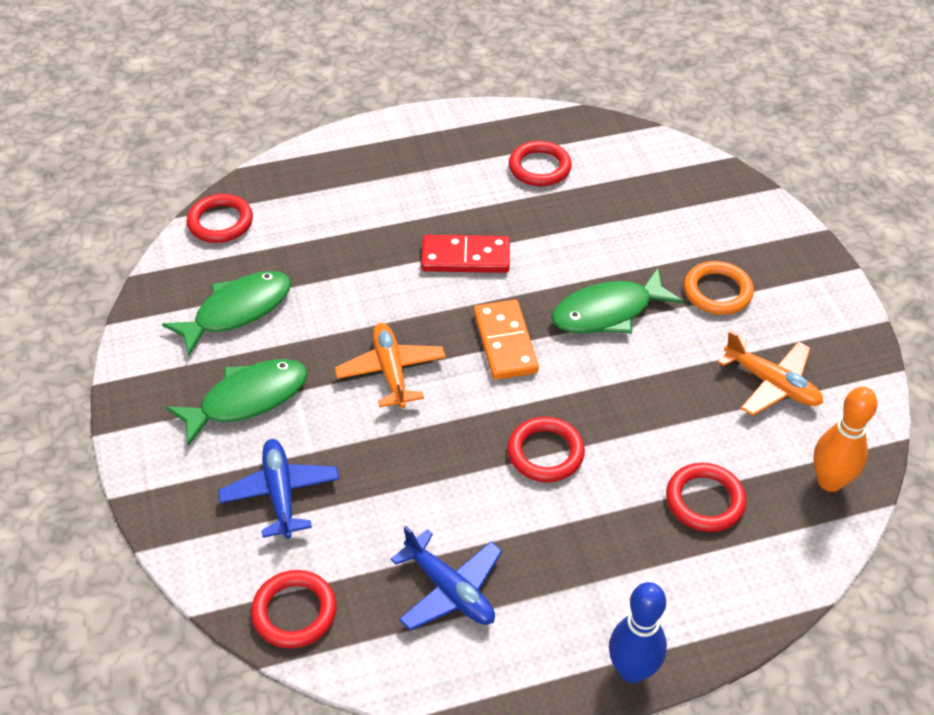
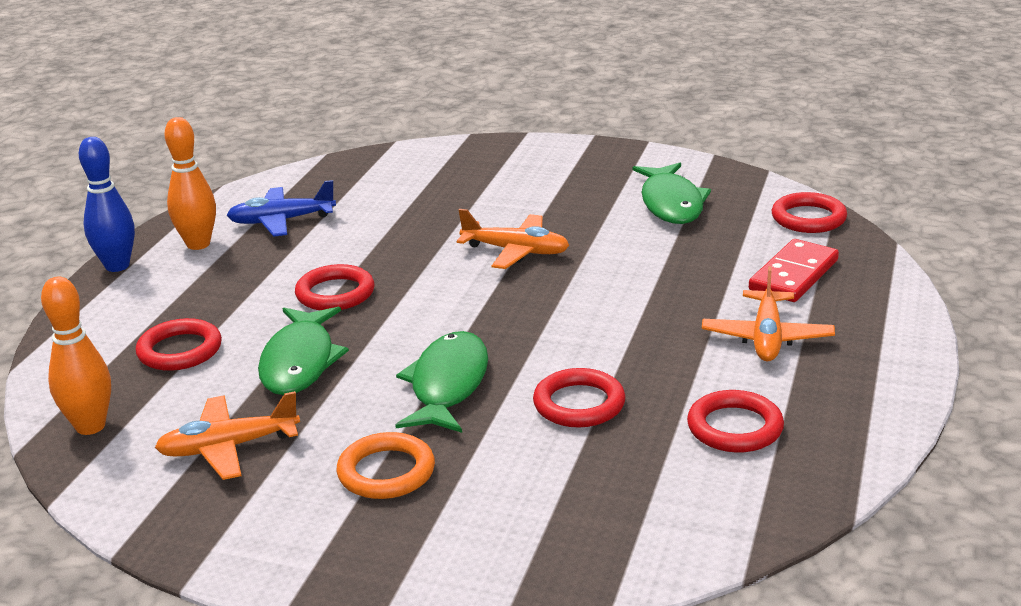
camera: 125 degrees right, 20 degrees down
(248, 399) = (560, 189): green fish -> green fish (300, 362)
(280, 493) = (451, 183): blue plane -> none
(294, 612) = (348, 169): red ring -> red ring (579, 404)
(424, 187) = (767, 337): none -> orange plane
(465, 257) = (623, 328): red domino -> red domino (794, 275)
(505, 342) = (480, 314): orange domino -> none
(543, 630) = (198, 244): none -> orange bowling pin

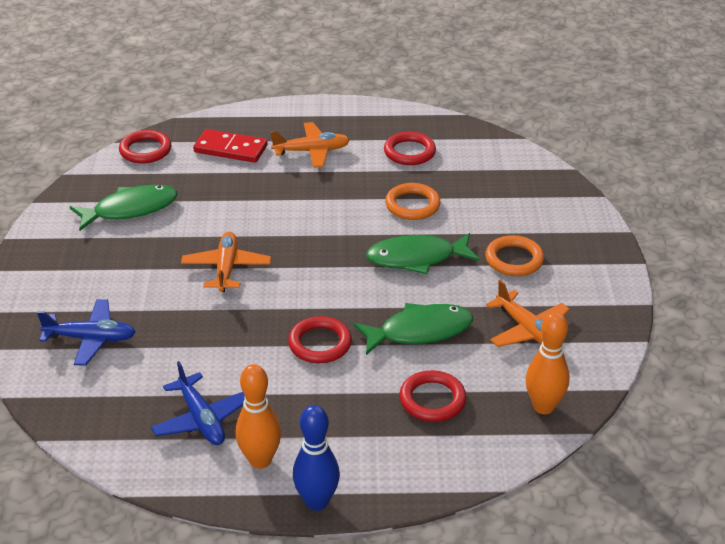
camera: 110 degrees left, 10 degrees up
(446, 176) = (91, 338): none -> blue plane
(579, 404) = (412, 205): red ring -> orange ring

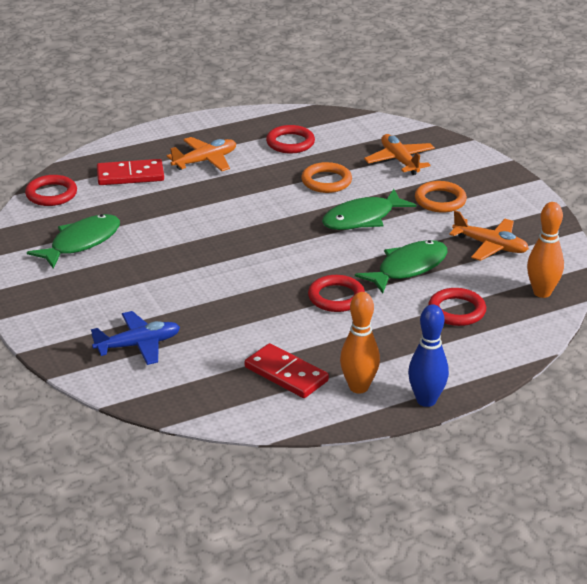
camera: 25 degrees left, 5 degrees down
(201, 419) = (286, 374): blue plane -> red domino
(226, 268) = (209, 265): orange plane -> orange plane (399, 161)

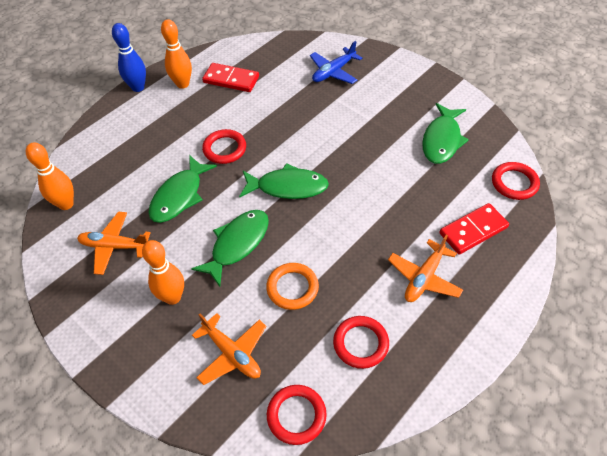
camera: 160 degrees right, 20 degrees up
(284, 246) = (288, 187): none -> green fish
(440, 200) = (173, 297): orange ring -> orange bowling pin
(456, 311) = (131, 164): red ring -> red ring (296, 415)

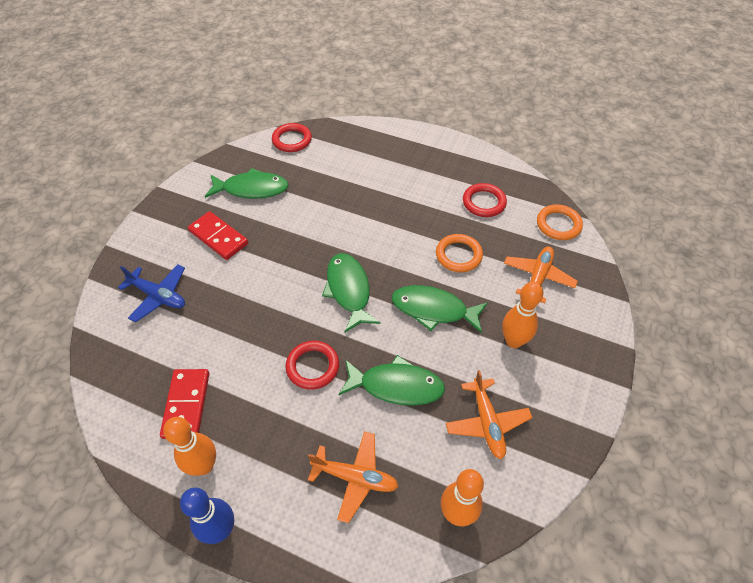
camera: 110 degrees left, 0 degrees up
(296, 415) = (558, 225): red ring -> orange ring
(424, 277) = (409, 178): orange plane -> orange plane (355, 477)
(473, 230) = (351, 157): red domino -> red domino (218, 237)

